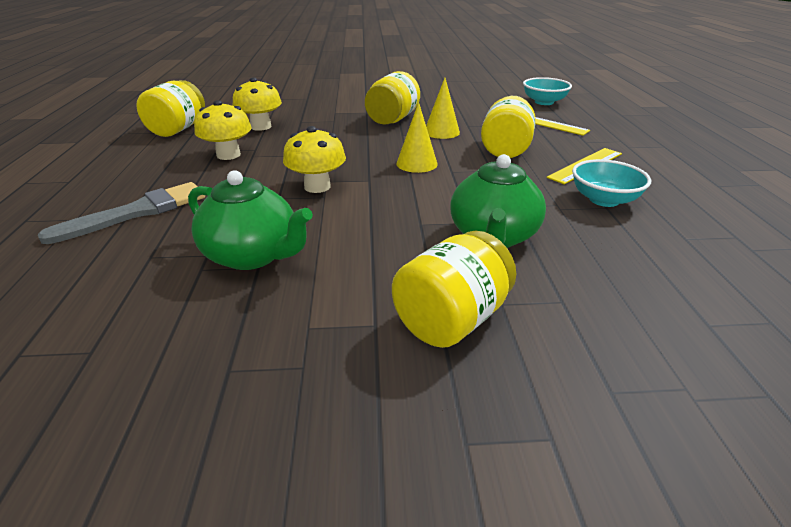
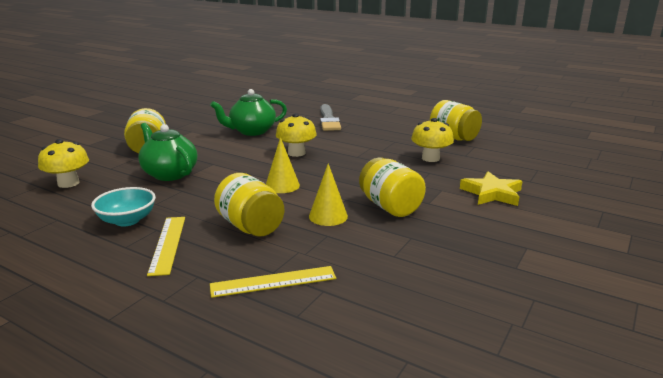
camera: 125 degrees right, 10 degrees down
(228, 155) = (381, 142): yellow mushroom -> yellow mushroom (68, 183)
(321, 100) = (492, 193): none -> yellow star
(544, 102) = (338, 331): turquoise bowl -> none

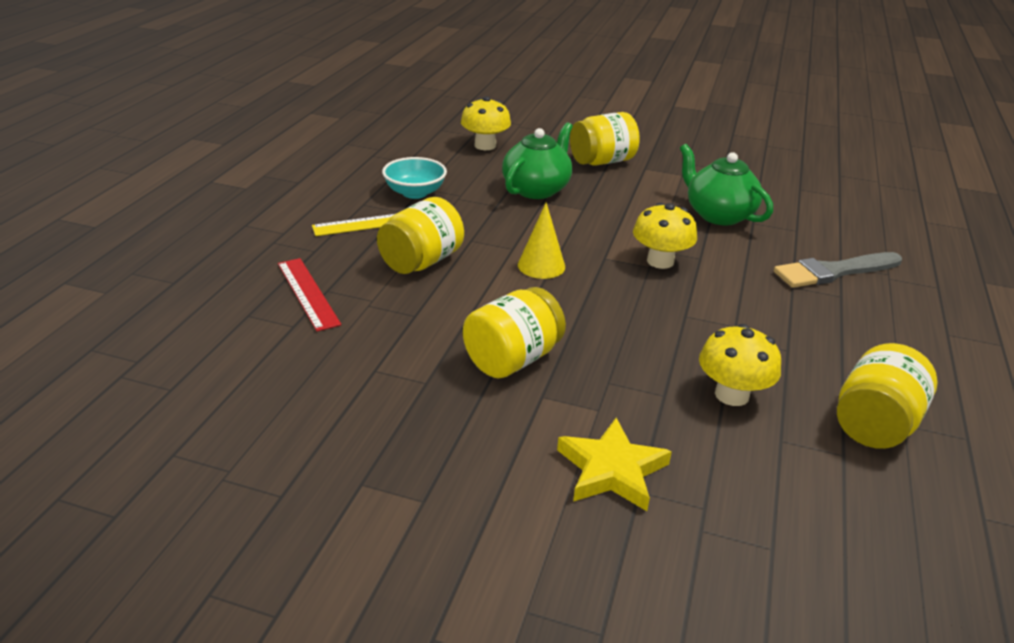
camera: 75 degrees right, 10 degrees up
(273, 281) = (308, 293): yellow ruler -> red ruler
(328, 216) = (465, 310): yellow cone -> none

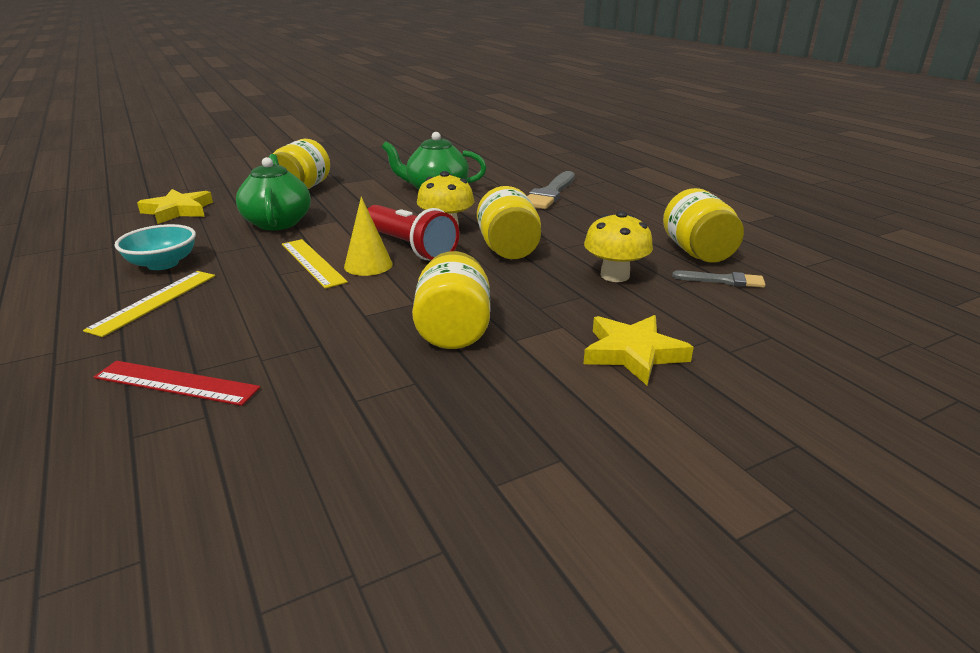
camera: 45 degrees left, 5 degrees down
(421, 262) = (258, 306): yellow jar -> yellow jar (508, 249)
(485, 146) = (178, 211): yellow mushroom -> yellow star
(507, 242) = (313, 262): none -> yellow ruler
(599, 266) = (410, 247): none -> red flashlight
(839, 468) = (723, 280): none -> grey brush

